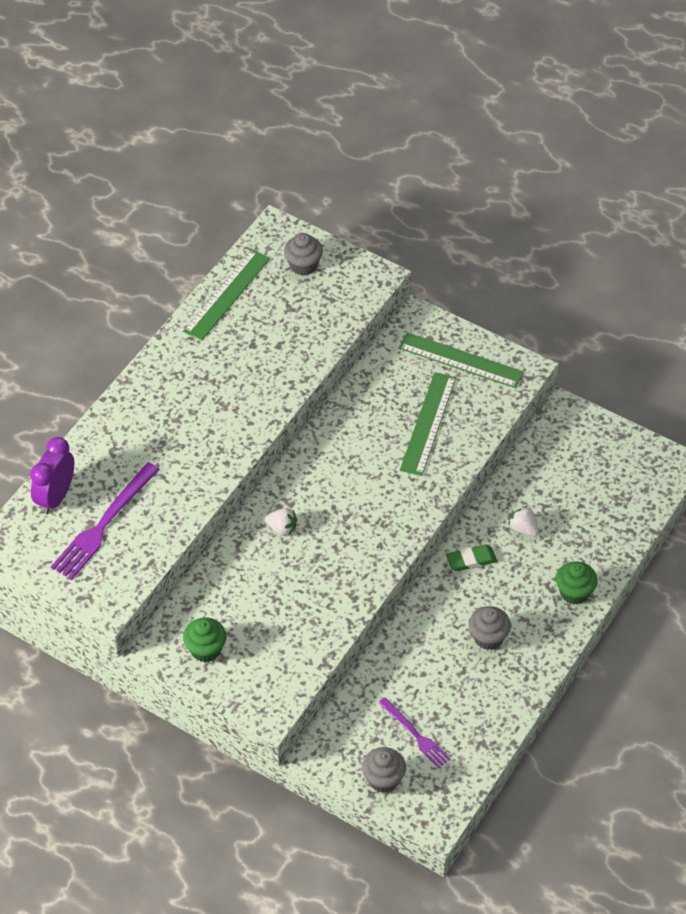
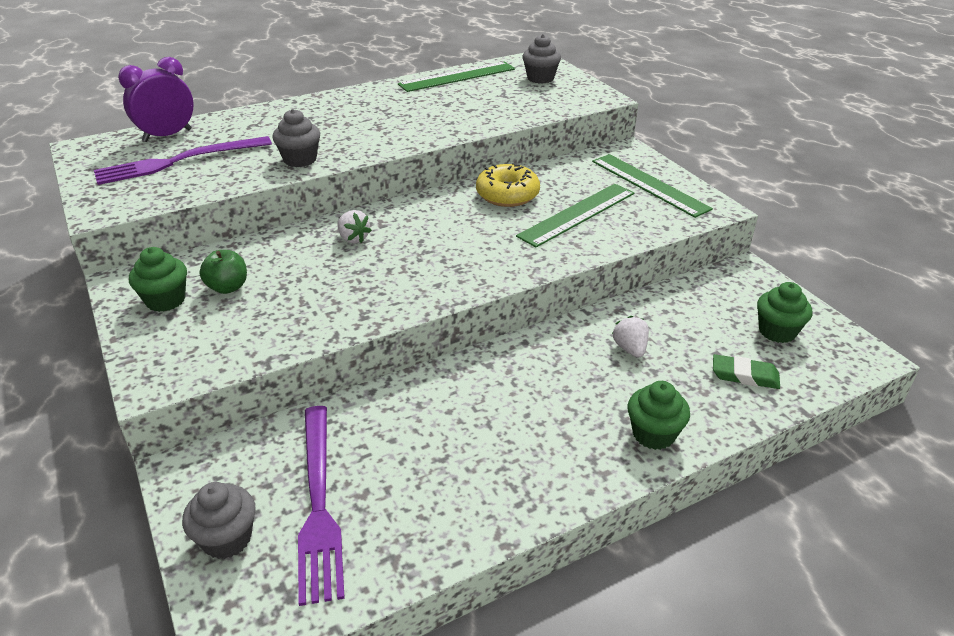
camera: 30 degrees right, 15 degrees down
(237, 618) = (228, 287): none -> green apple
(360, 424) = (507, 195): none -> yellow donut
(415, 734) = (319, 504): purple fork -> purple fork, size x1.69
(471, 560) = (545, 353): green eraser -> green eraser (744, 375)
(488, 637) = (504, 436): grey cupcake -> grey cupcake (300, 159)
(610, 466) = (777, 331): none -> green cupcake

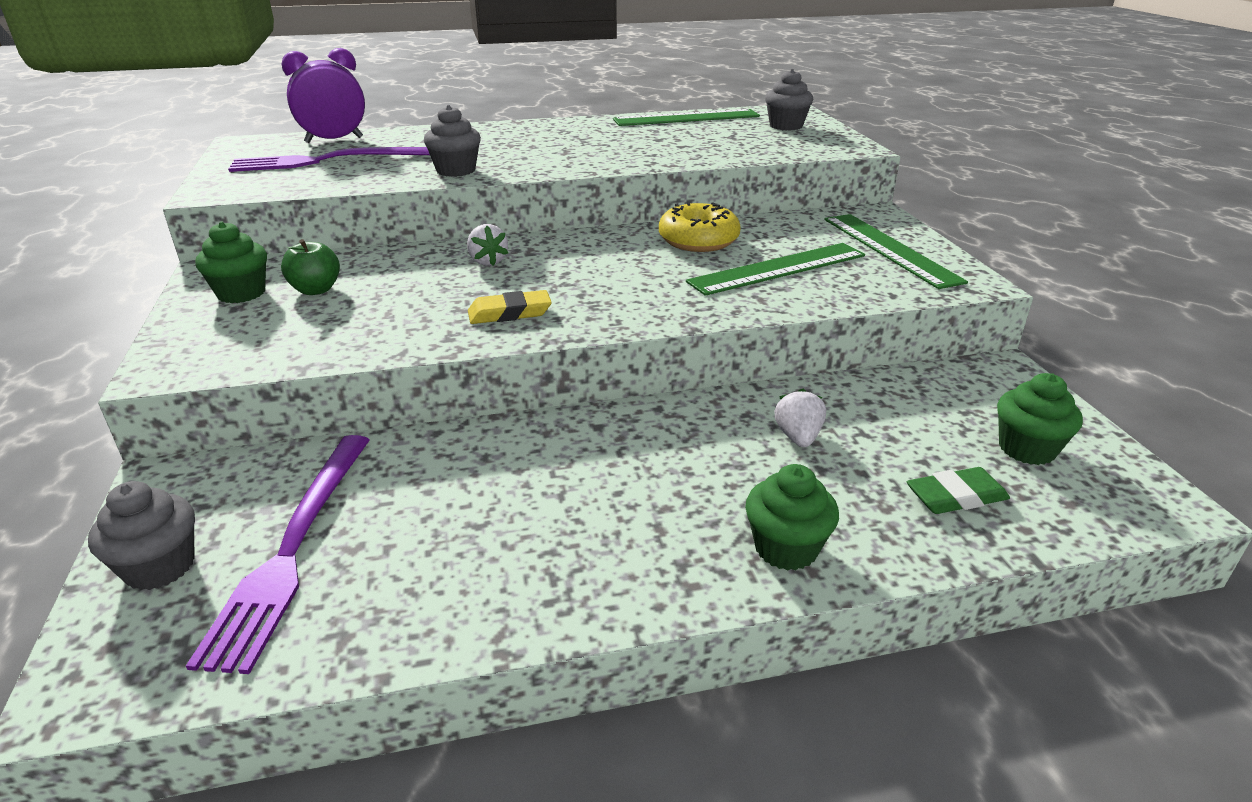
camera: 15 degrees right, 5 degrees down
(398, 286) = (509, 313): none -> yellow eraser
(744, 375) = (956, 496): green eraser -> green eraser turned 45 degrees counterclockwise

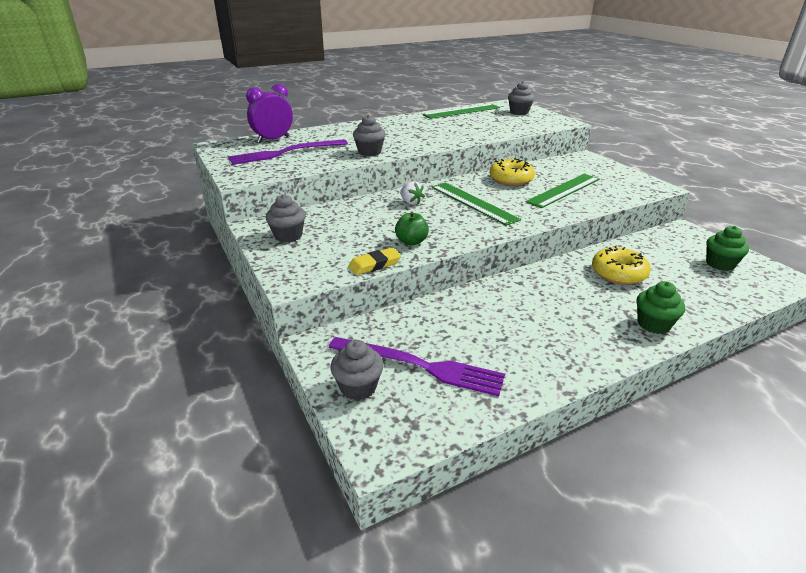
camera: 15 degrees left, 0 degrees up
(241, 293) = (288, 236): green cupcake -> grey cupcake
(293, 548) = (420, 366): purple fork -> purple fork turned 60 degrees counterclockwise
(316, 290) = (330, 229): green apple -> green apple (411, 242)
(509, 313) = (451, 229): yellow eraser -> yellow eraser (375, 264)
(798, 437) = (618, 273): white strawberry -> yellow donut
(889, 249) = (607, 174): green ruler -> green ruler (473, 203)
(956, 496) = (706, 290): green eraser -> none

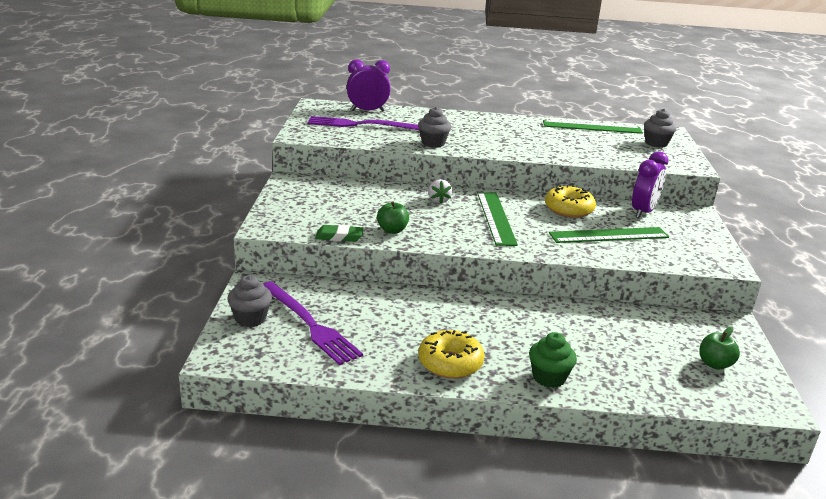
camera: 30 degrees right, 5 degrees down
(288, 236) = (303, 195): grey cupcake -> none
(375, 264) = (339, 237): yellow eraser -> green eraser
(557, 166) = (643, 212): none -> purple clock
(618, 273) = (583, 330): yellow donut -> yellow donut (450, 363)
(720, 264) = (714, 364): green cupcake -> green apple

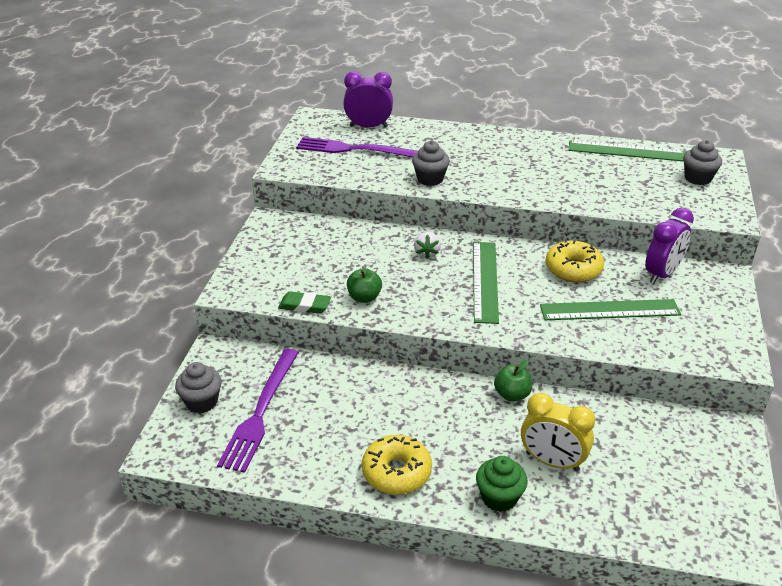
camera: 10 degrees right, 10 degrees up
(310, 324) = (260, 412): purple fork -> purple fork turned 45 degrees clockwise
(587, 350) = (552, 461): none -> yellow clock
(714, 364) = (694, 489): green apple -> green apple (512, 394)

